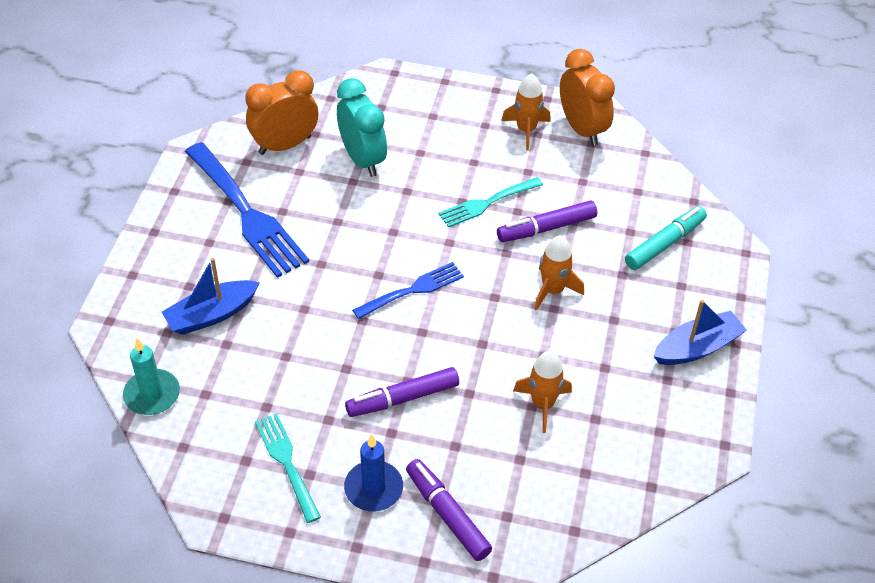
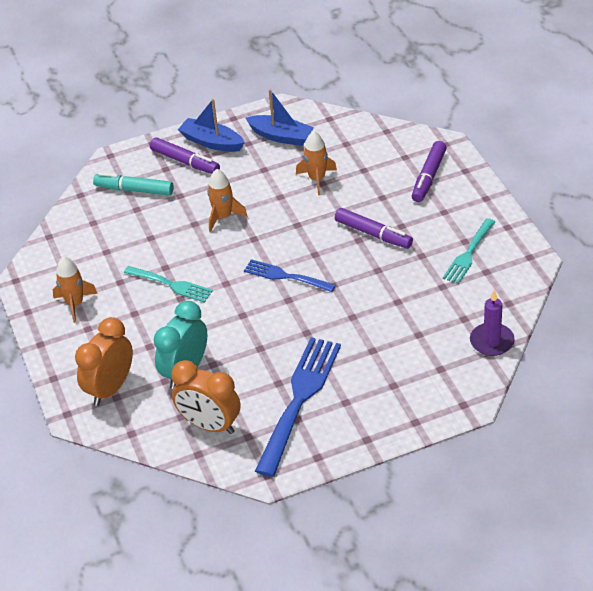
camera: 120 degrees left, 5 degrees down
(152, 394) = (492, 341): turquoise candle -> purple candle
(211, 315) = (404, 356): blue boat -> blue boat (281, 136)
(373, 488) = (445, 211): blue candle -> none
(546, 228) = (169, 246): purple marker -> purple marker (185, 162)
(582, 129) = (49, 277): orange clock -> orange clock (110, 388)

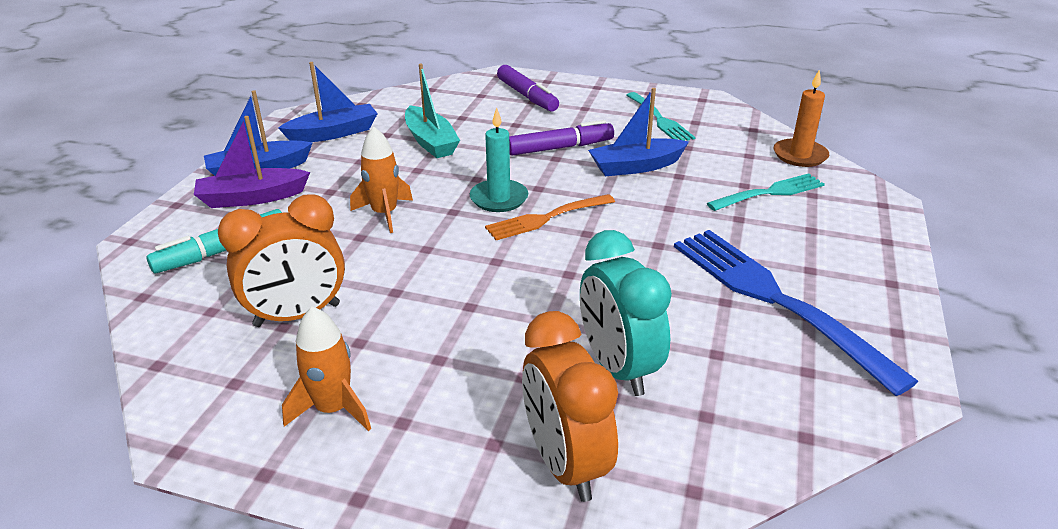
camera: 55 degrees left, 10 degrees down
(171, 285) = (434, 302): turquoise fork -> turquoise fork (770, 193)
(185, 162) = (252, 198): purple marker -> purple boat
(210, 425) = (753, 395): orange clock -> orange clock (297, 315)
(285, 246) = (499, 198): none -> turquoise candle
(285, 276) = (546, 218): blue fork -> orange fork
(317, 179) = (430, 142): orange rocket -> turquoise boat
(387, 278) = (636, 166): none -> blue boat
(492, 341) = (800, 155): purple candle -> orange candle

